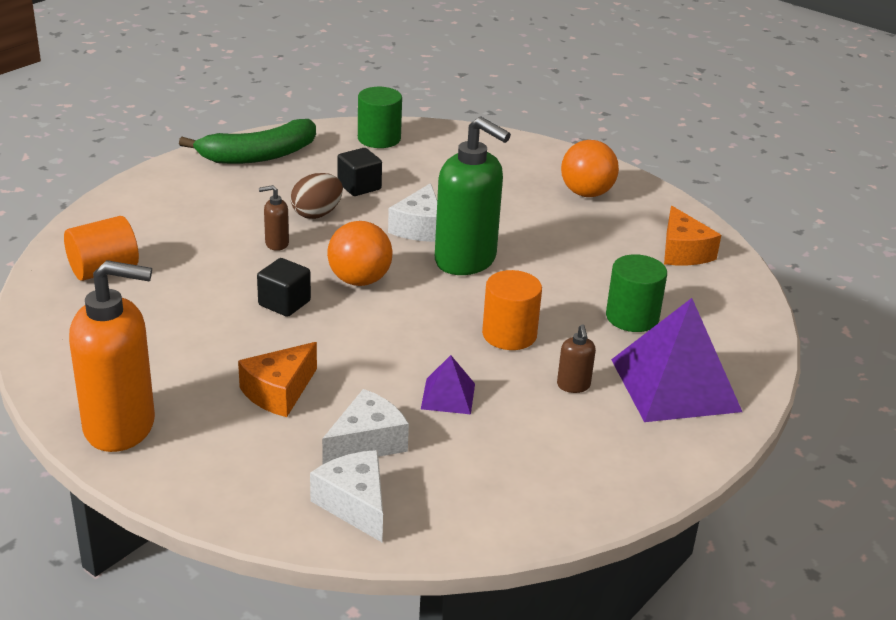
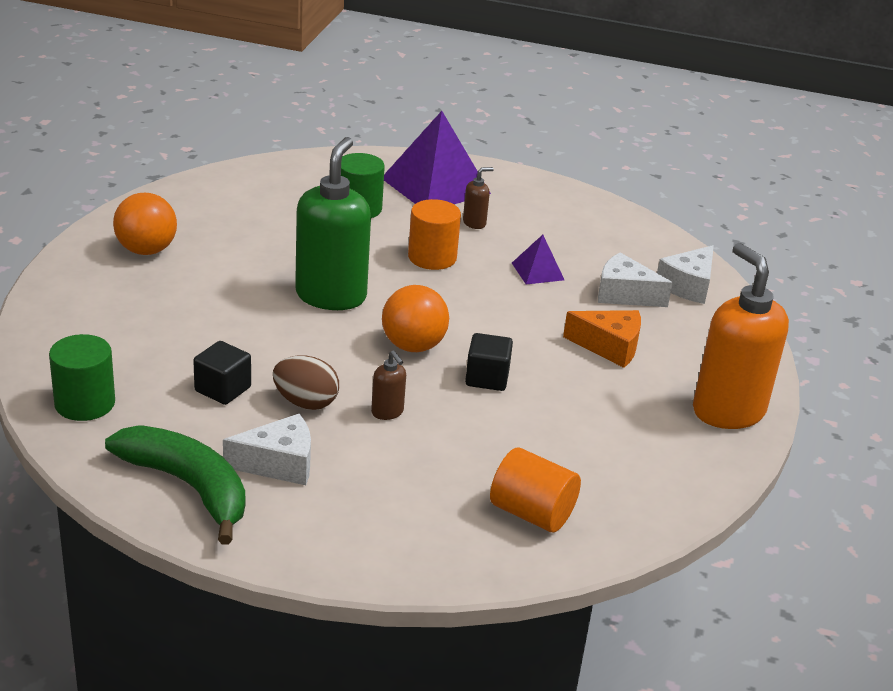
camera: 115 degrees left, 0 degrees up
(419, 228) = (288, 332): white cheese -> white cheese (279, 464)
(683, 252) = (231, 194): orange cheese -> none

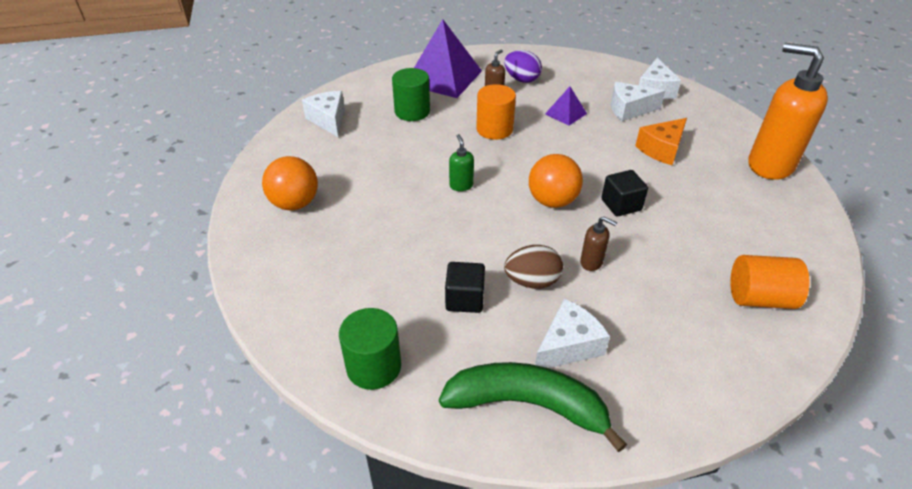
camera: 25 degrees left, 10 degrees up
(258, 186) = (328, 120): none -> white cheese
(331, 296) = (461, 185): green soap dispenser -> green soap dispenser, size x0.42
(528, 219) = (521, 79): none -> purple egg
(609, 347) = (662, 149): orange cheese -> orange cheese turned 150 degrees clockwise

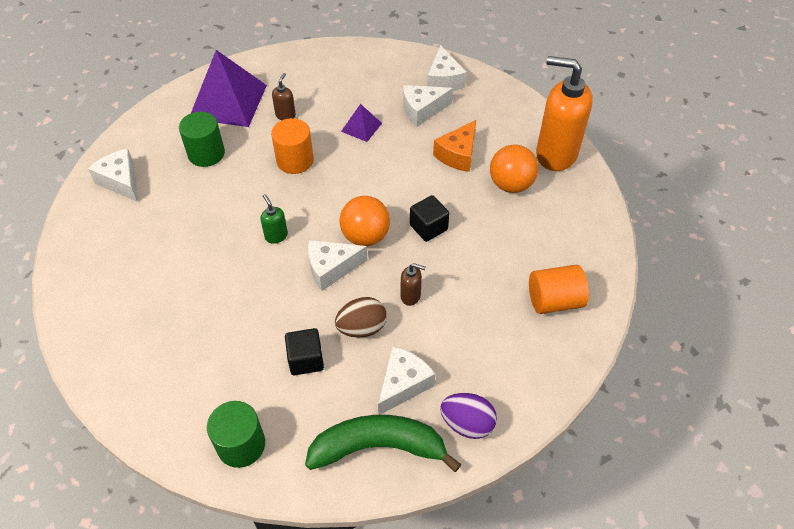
camera: 15 degrees left, 10 degrees up
(295, 203) = (117, 291): orange ball -> orange ball (511, 184)
(511, 222) = (331, 268): none -> white cheese
(521, 79) = (310, 90): purple egg -> purple egg (467, 424)

